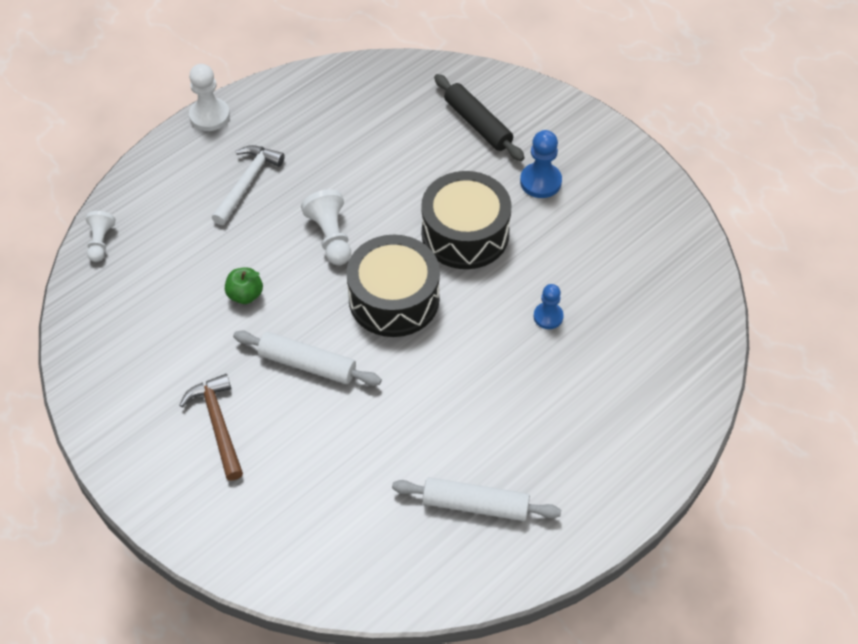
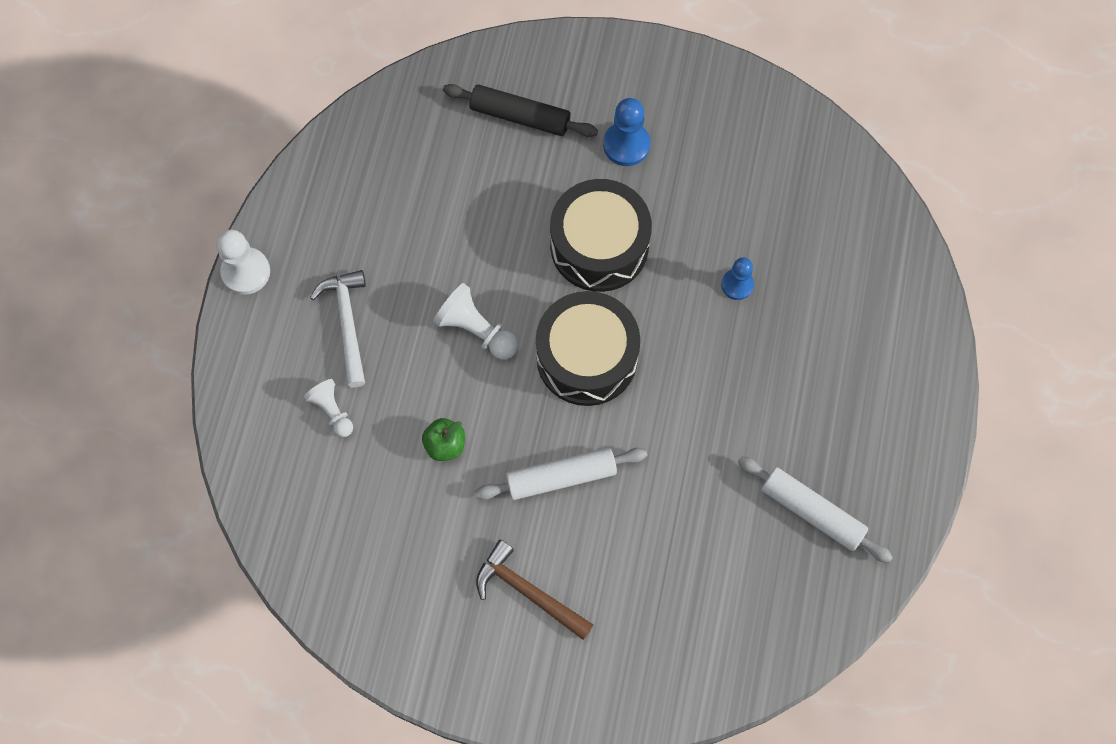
camera: 35 degrees left, 15 degrees up
(100, 242) = (255, 482): white pawn -> white pawn (332, 411)
(475, 505) = (811, 512): white rolling pin -> white rolling pin turned 60 degrees clockwise

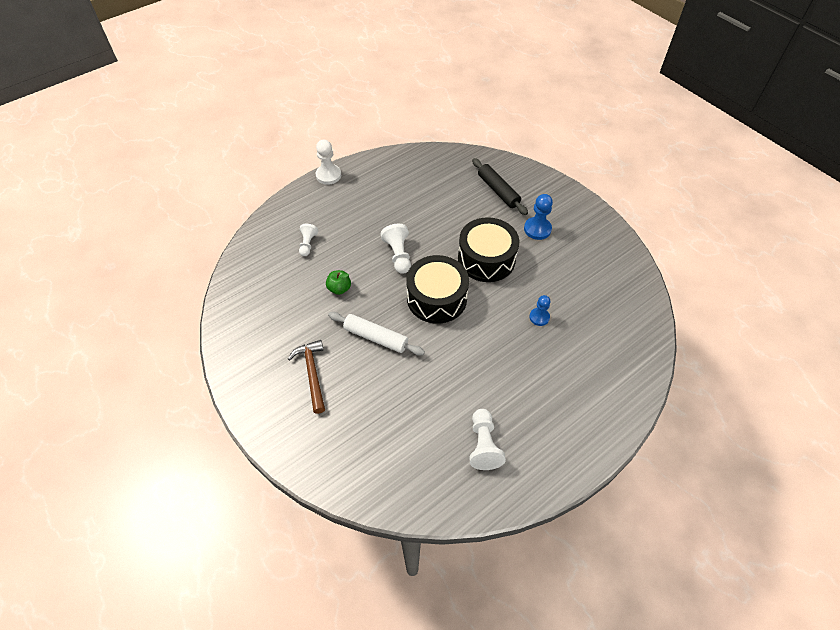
camera: 40 degrees right, 15 degrees down
(347, 323) = (348, 217): white hammer -> none
(811, 512) = (483, 445): white rolling pin -> white pawn

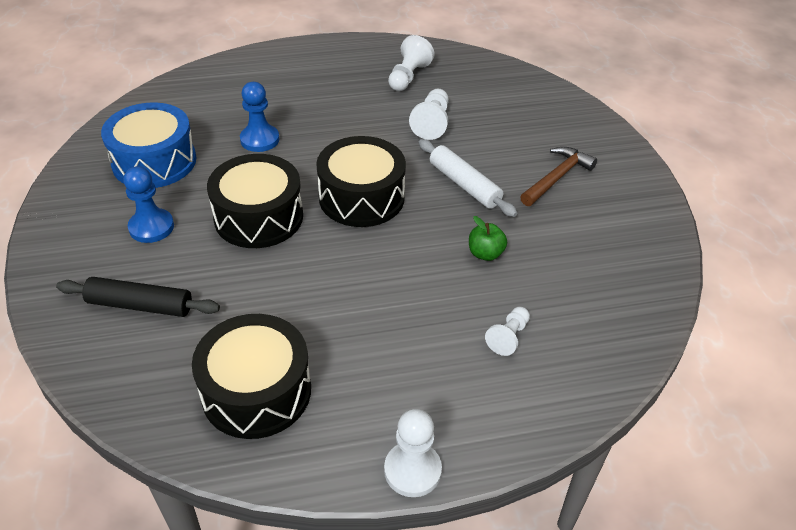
camera: 155 degrees left, 10 degrees down
(312, 373) = (557, 177): brown hammer -> brown hammer turned 150 degrees counterclockwise
(398, 255) = (375, 267): white pawn -> white pawn (432, 123)
(413, 178) = (256, 391): none -> black drum
(498, 191) = (140, 305): black rolling pin -> black rolling pin turned 75 degrees counterclockwise
(539, 317) = (260, 140): blue pawn -> blue pawn, size x1.50
(585, 270) = (154, 161): none -> blue drum

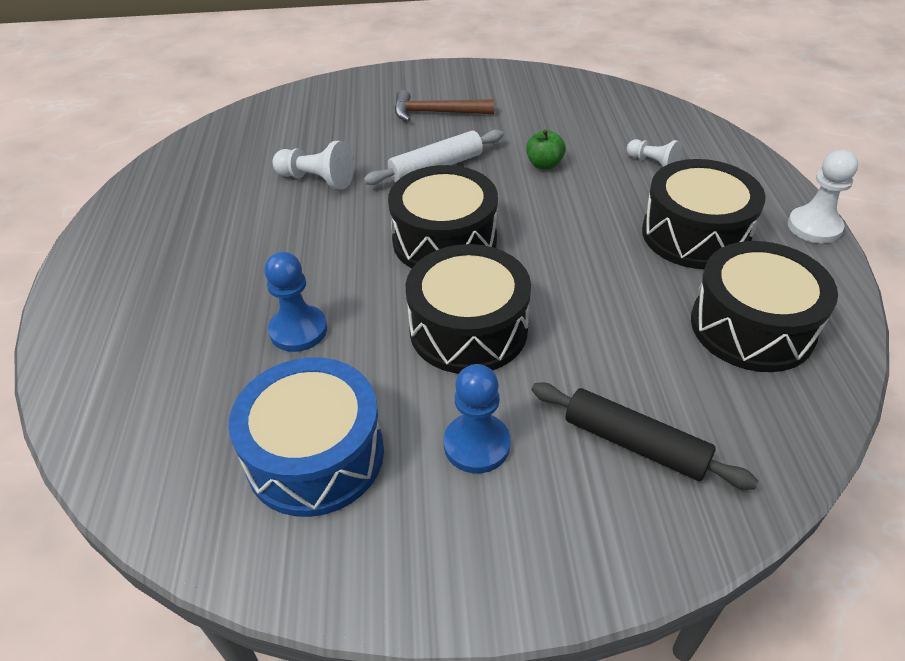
camera: 80 degrees left, 0 degrees up
(140, 305) = (635, 443): black rolling pin -> black rolling pin turned 75 degrees counterclockwise
(387, 362) = (695, 234): none -> black drum
(408, 77) = (209, 190): white pawn -> none
(557, 177) = (436, 113): brown hammer -> brown hammer turned 45 degrees counterclockwise

